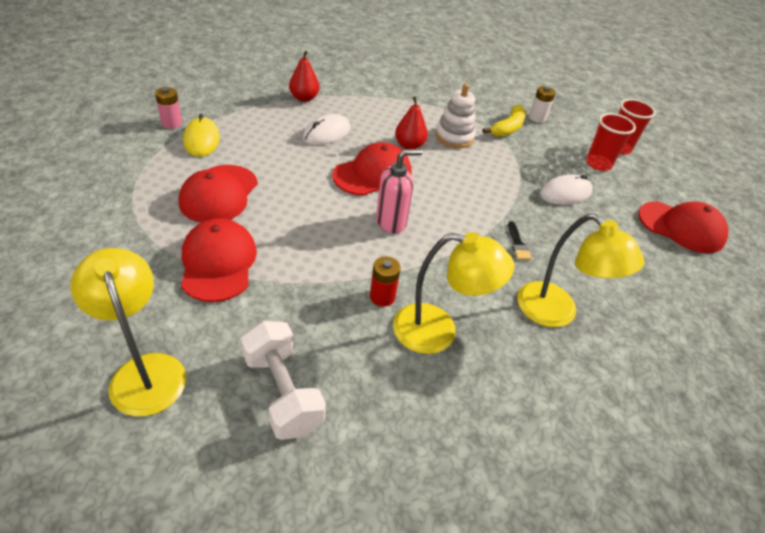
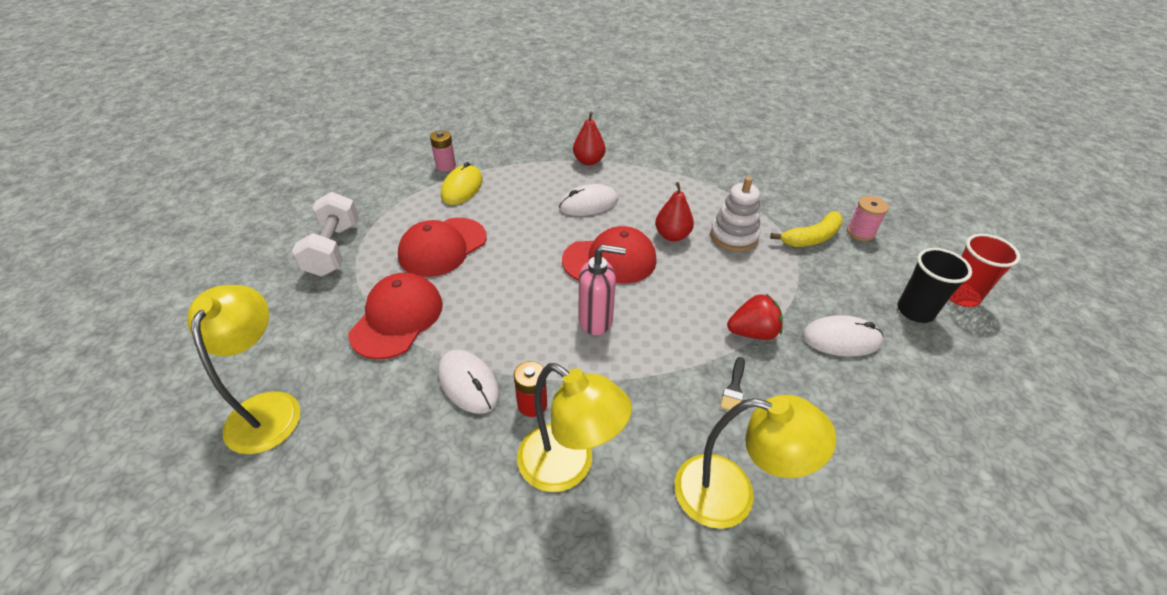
camera: 30 degrees right, 0 degrees up
(282, 392) = (368, 476): white dumbbell -> white dumbbell (333, 249)
(319, 296) = (468, 383): none -> white mouse
(507, 203) = (752, 332): none -> red strawberry
(537, 118) = (860, 232): white battery -> pink spool
(557, 313) = (731, 494): yellow lamp -> yellow lamp turned 60 degrees counterclockwise
(598, 164) = (915, 311): red cup -> black cup
(681, 227) = (997, 433): red cap -> none

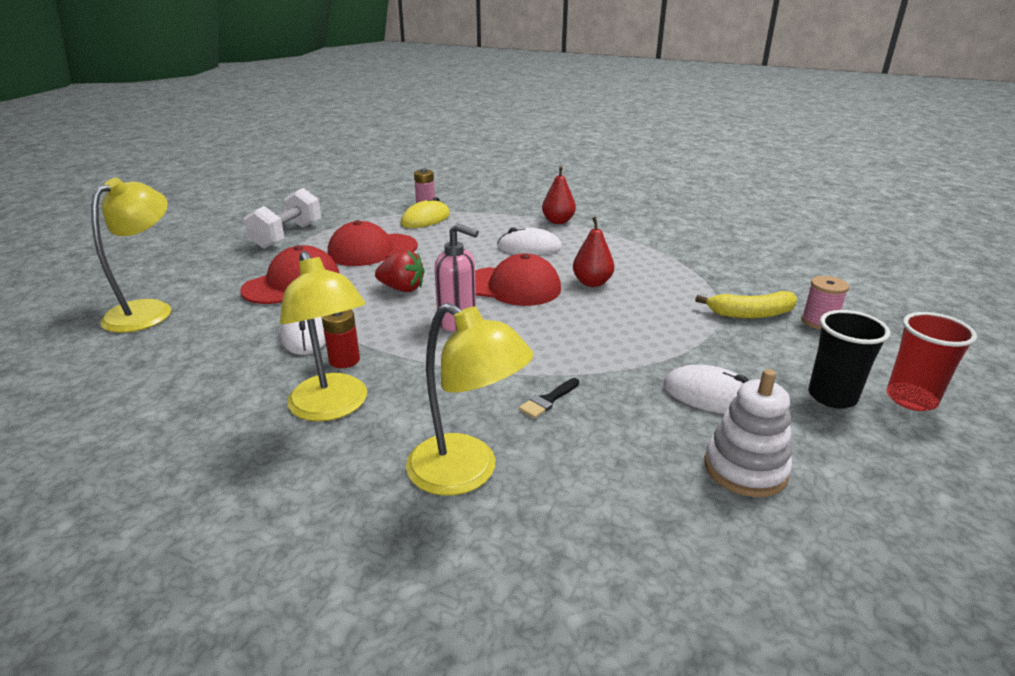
camera: 25 degrees right, 15 degrees down
(733, 236) = (659, 295): white stacking toy -> white stacking toy (745, 469)
(752, 332) = (610, 366): red strawberry -> red strawberry (402, 289)

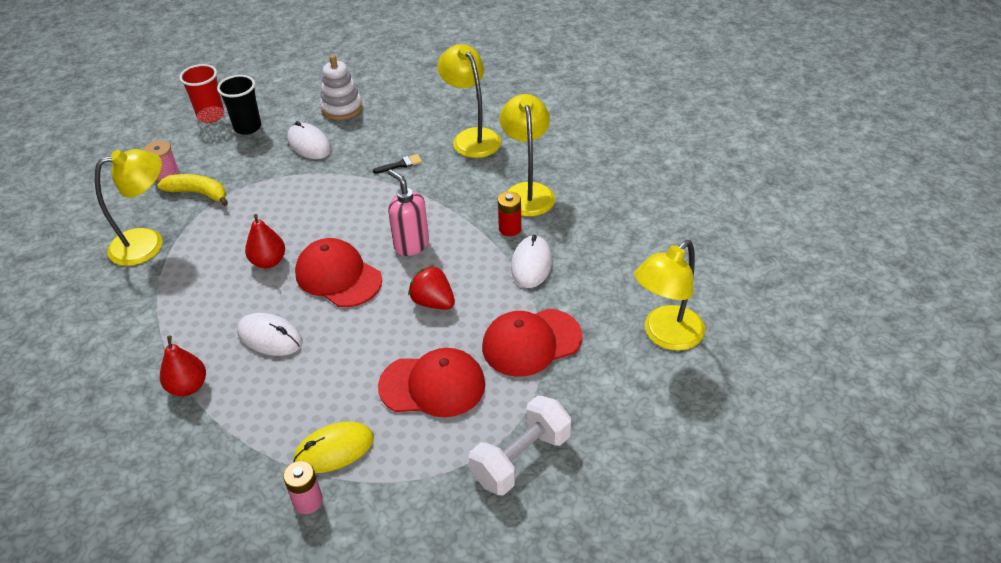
camera: 155 degrees left, 15 degrees up
(724, 272) = (148, 243): none -> yellow lamp

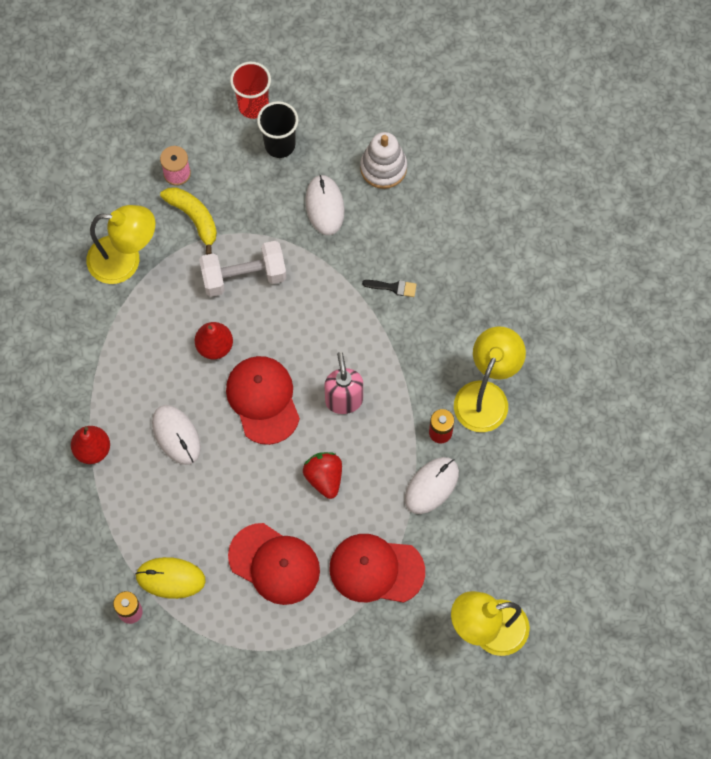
camera: 30 degrees right, 25 degrees up
(472, 137) = (482, 288): yellow lamp -> none
(521, 459) = (299, 671): white dumbbell -> white dumbbell (244, 276)

